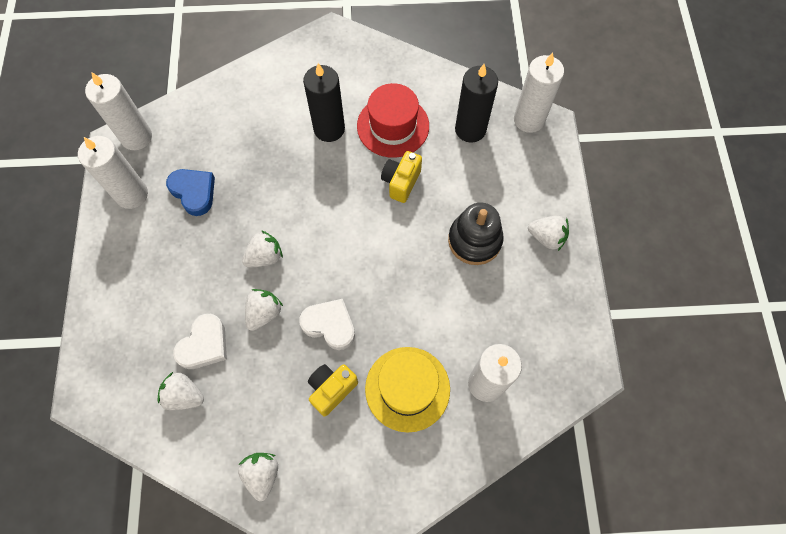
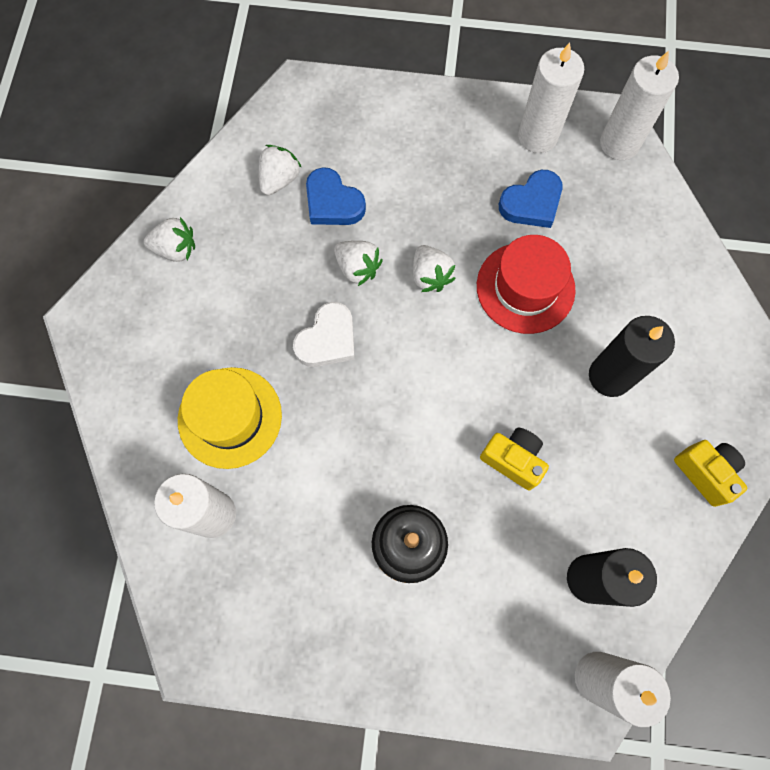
camera: 100 degrees right, 5 degrees up
(204, 344) = (333, 202): white heart -> blue heart
(331, 389) = (249, 331): yellow camera -> yellow camera (705, 472)
(393, 126) = (606, 464): red hat -> red hat (525, 287)
(546, 237) = (396, 651): white strawberry -> none

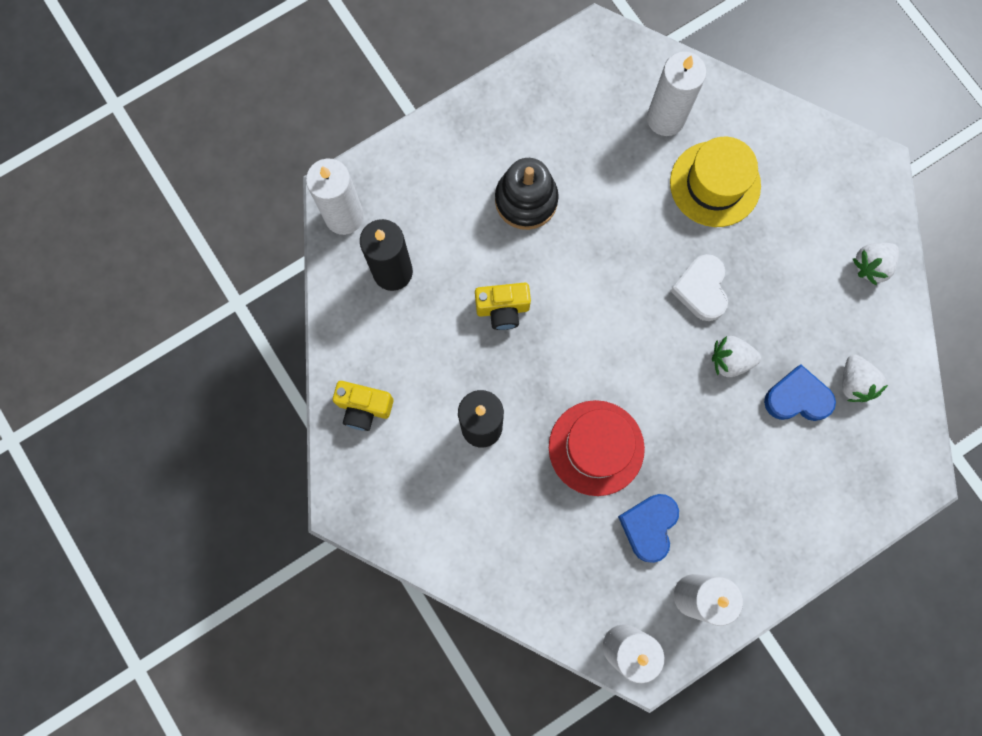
camera: 140 degrees right, 5 degrees up
(430, 276) = (673, 398): white strawberry -> none

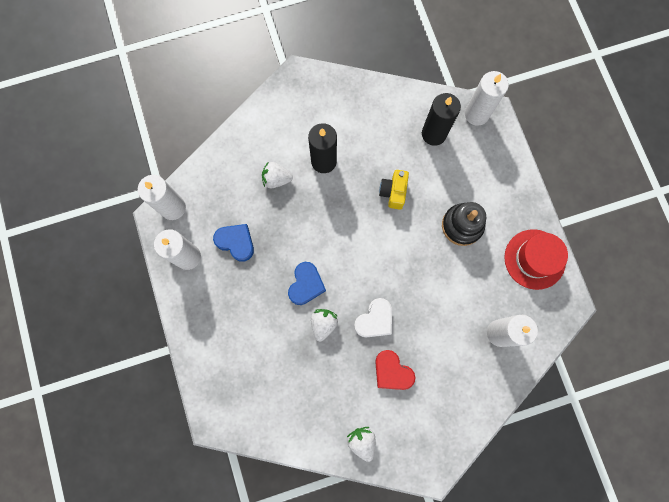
camera: 105 degrees right, 0 degrees up
(364, 408) = (353, 98): yellow camera -> none
(596, 448) = (292, 224): red hat -> red hat (534, 259)
(701, 289) = (375, 320): white heart -> white heart turned 120 degrees clockwise
(715, 184) = (445, 352): yellow hat -> none
(765, 248) = (392, 371): none -> red heart
(797, 398) = (287, 360): blue heart -> blue heart (306, 284)
(854, 383) = (286, 401): white strawberry -> white strawberry (276, 179)

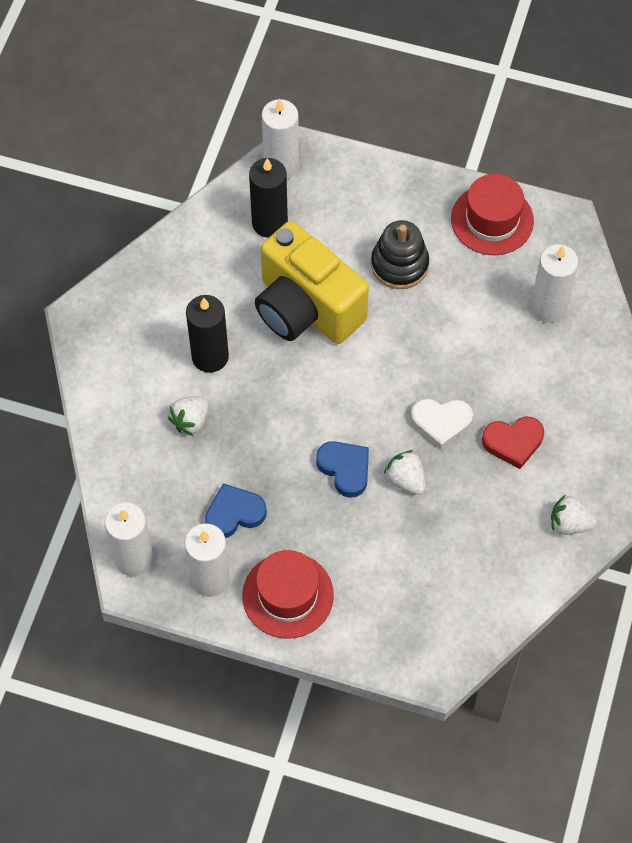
camera: 55 degrees left, 15 degrees down
(206, 306) = (288, 595): none -> red hat
(375, 320) = (441, 423): white heart -> white heart turned 105 degrees clockwise
(393, 192) = (306, 308): yellow camera -> yellow camera, size x2.28

